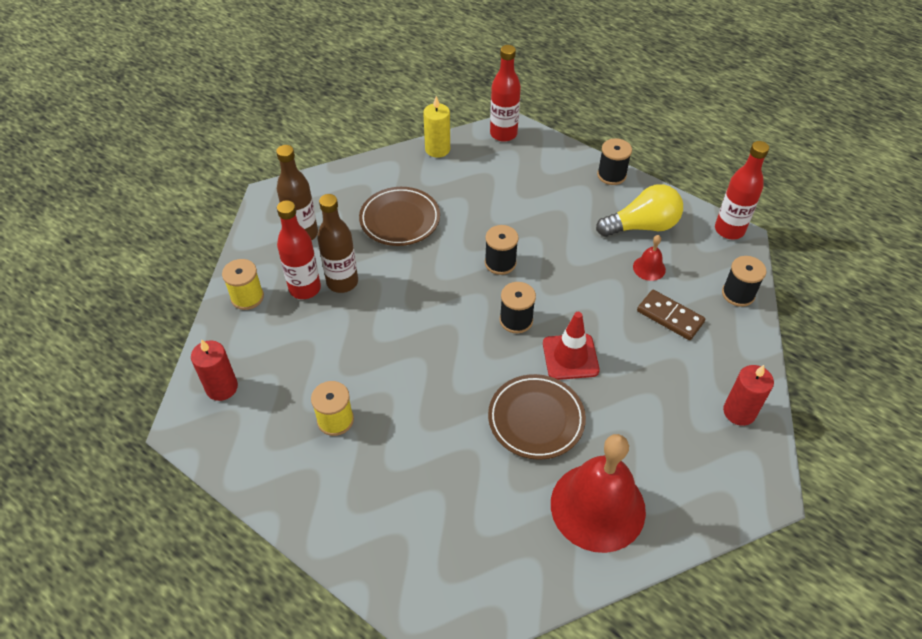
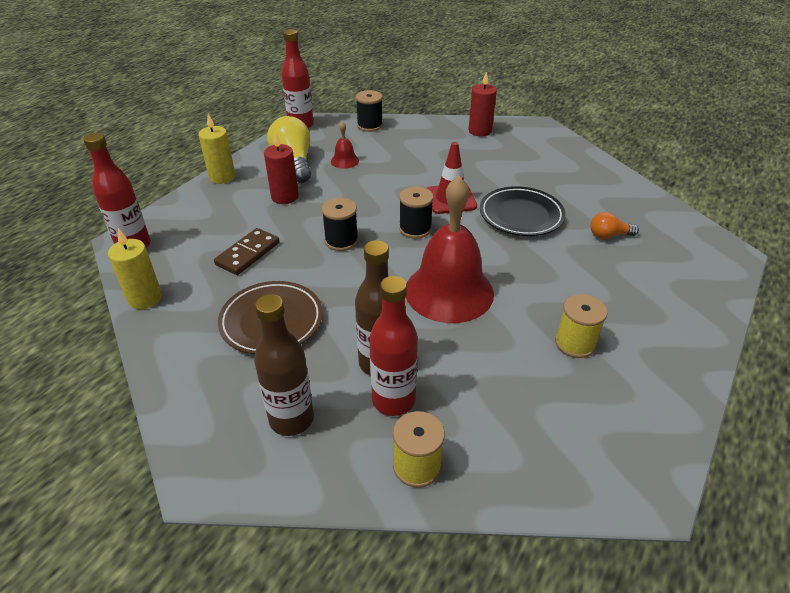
camera: 95 degrees left, 10 degrees down
(222, 387) = (574, 462): red candle -> red candle (285, 197)
(492, 500) = (609, 235): none -> orange light bulb
(536, 419) = (521, 215): brown plate -> black plate
(597, 506) = (586, 187): red bell -> red bell (449, 291)
(611, 175) = (222, 177): black spool -> yellow candle
(670, 316) = (397, 153): brown domino -> brown domino (248, 253)

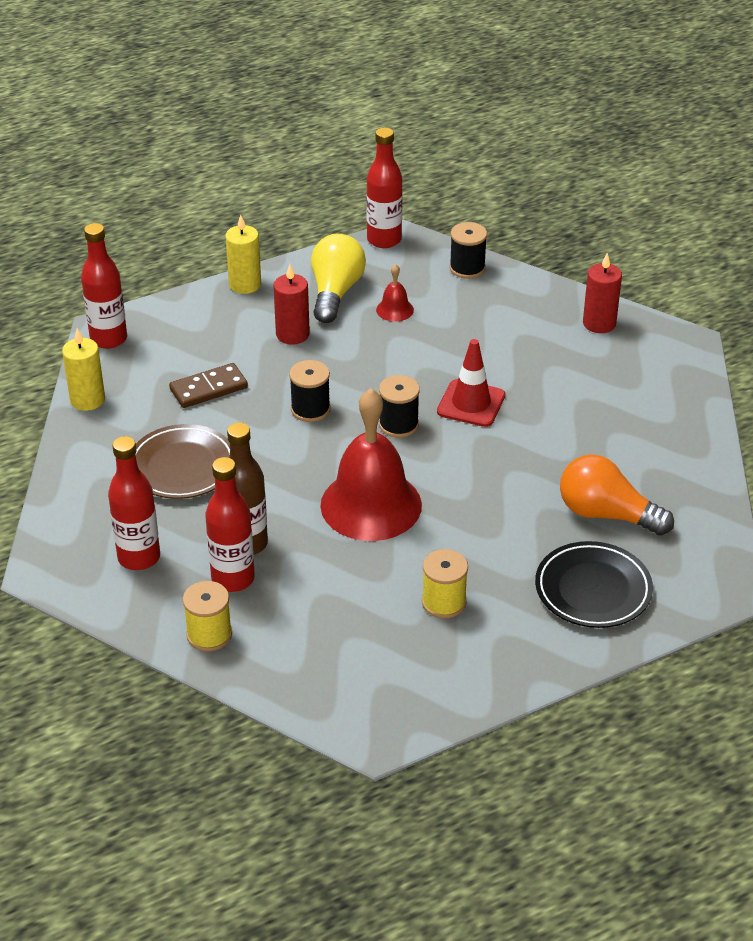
camera: 30 degrees right, 0 degrees up
(291, 419) = (139, 557): brown bottle -> red bottle
(521, 215) = (531, 453): black plate -> black plate (593, 590)
(609, 235) = (606, 514): orange light bulb -> orange light bulb, size x1.87

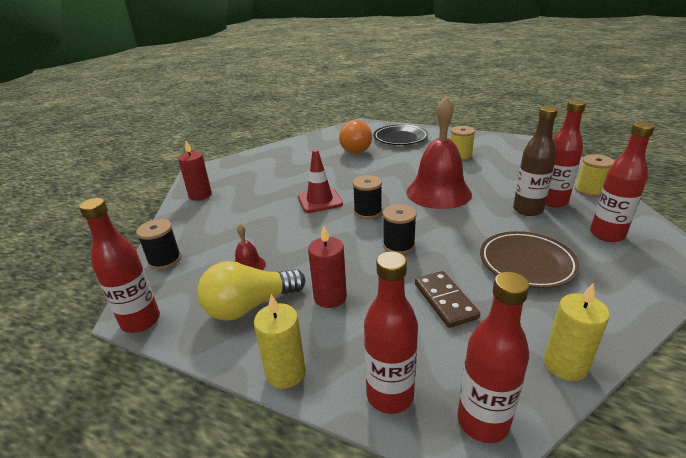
camera: 125 degrees left, 10 degrees down
(171, 316) = (390, 395): none -> red bottle
(208, 388) = (445, 301): brown domino -> brown domino turned 45 degrees clockwise

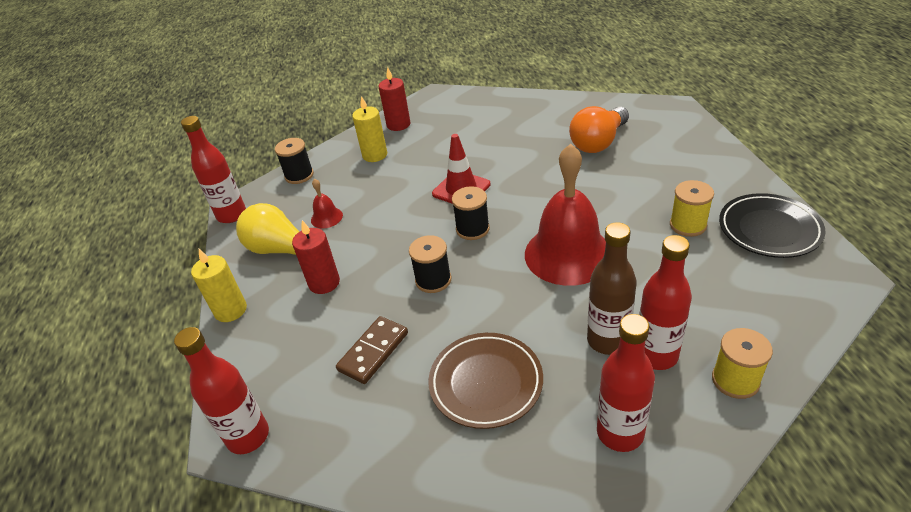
camera: 55 degrees right, 10 degrees up
(390, 395) = (242, 374): red bottle -> none
(400, 138) = (674, 156): black plate -> black plate (769, 229)
(565, 364) = (345, 466): yellow candle -> yellow candle (375, 155)

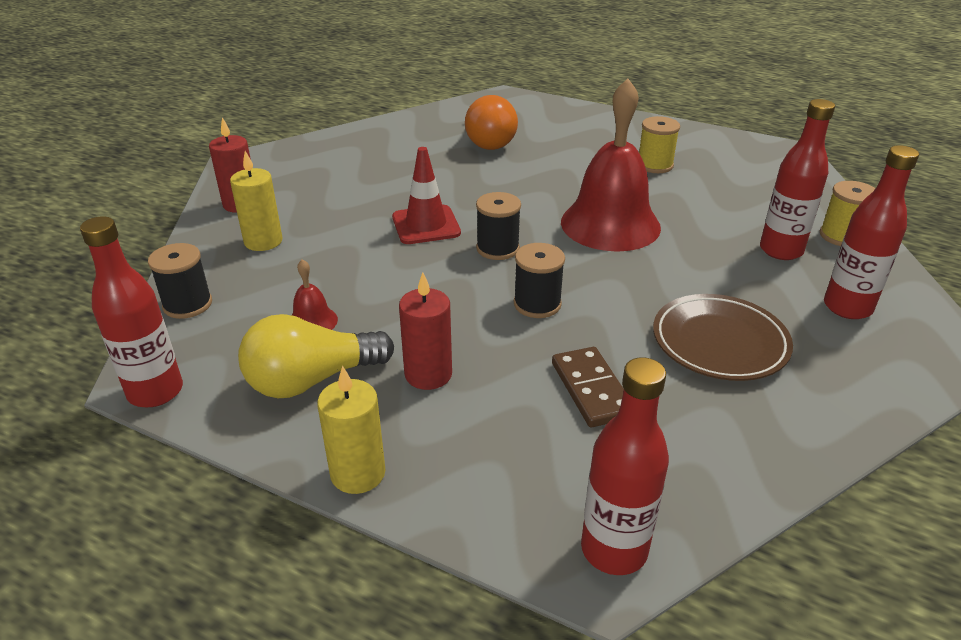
camera: 55 degrees left, 5 degrees down
(607, 340) = (740, 261): brown bottle -> none
(769, 229) = (705, 145): black plate -> none

